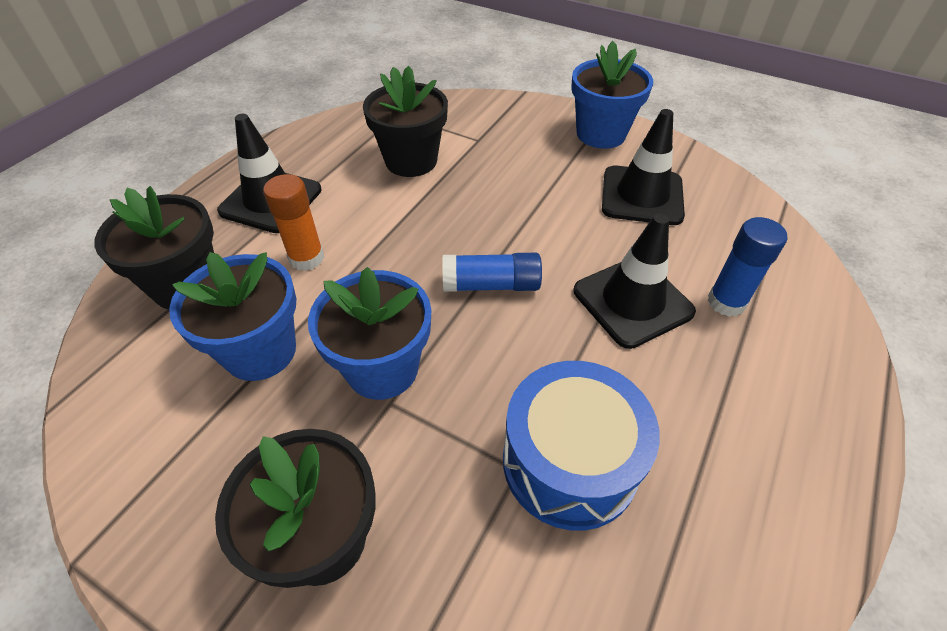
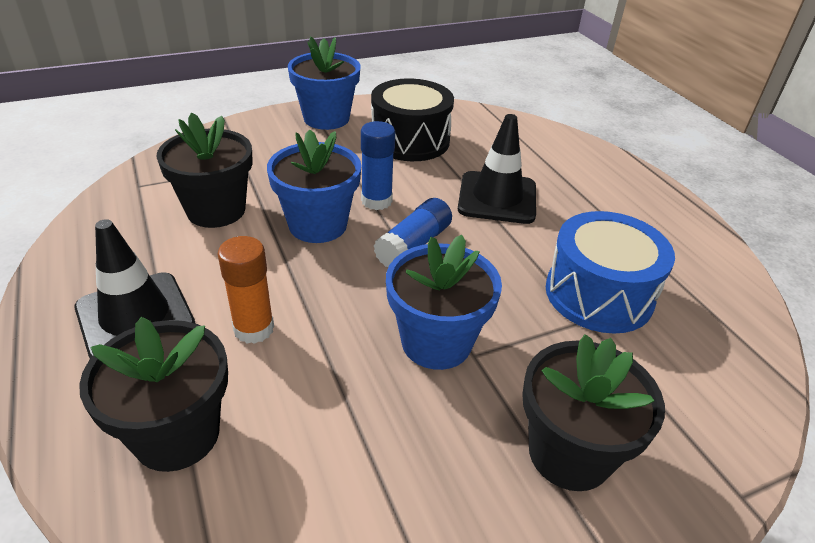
camera: 55 degrees left, 10 degrees down
(260, 351) = (336, 411): blue flower pot -> blue flower pot (318, 225)
(642, 196) = (410, 140): black traffic cone -> black drum
(726, 302) = (534, 168): blue glue stick -> blue glue stick (376, 201)

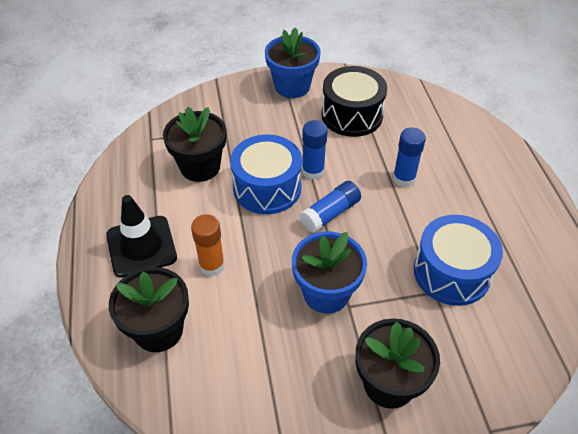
camera: 15 degrees right, 10 degrees up
(318, 225) = (267, 188): blue flower pot -> blue drum
(497, 198) = (404, 178): black traffic cone -> blue glue stick

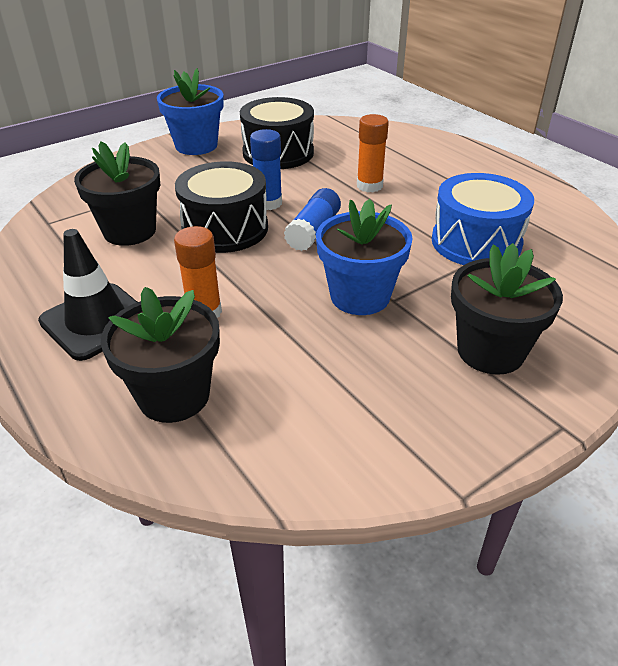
camera: 25 degrees left, 10 degrees down
(267, 188) = (225, 228): blue drum -> black drum
(404, 178) = (369, 186): blue glue stick -> orange glue stick

